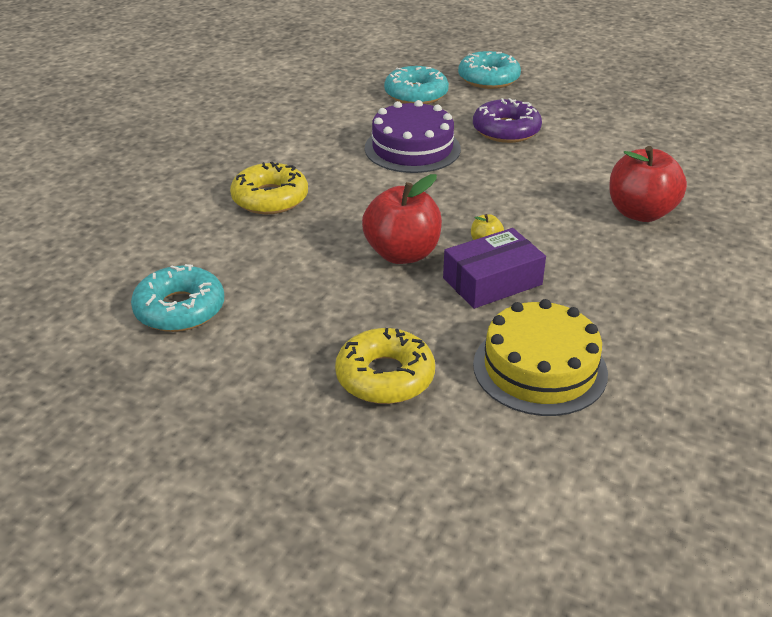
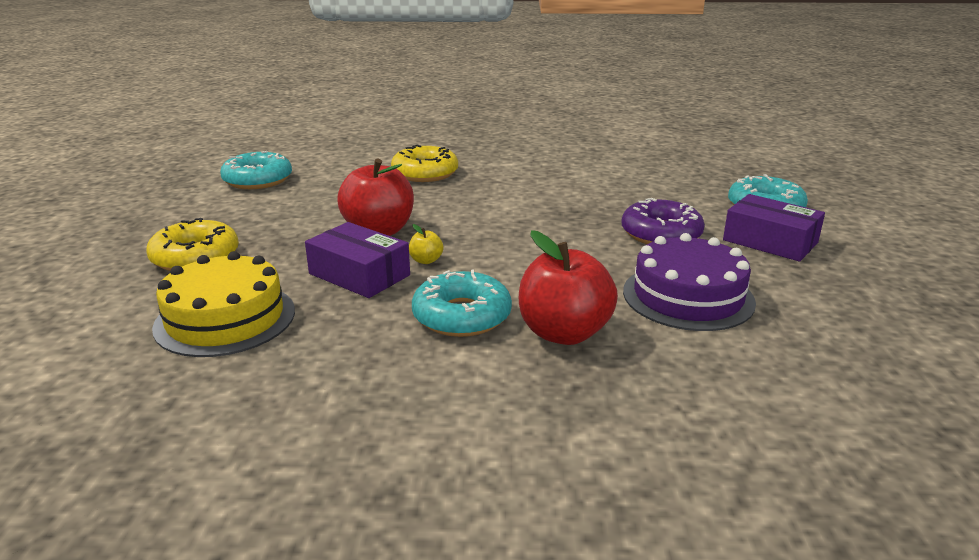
camera: 65 degrees right, 10 degrees down
(412, 148) = (566, 202): purple cake -> purple cake (688, 296)
(416, 94) = (675, 185): turquoise donut -> turquoise donut (462, 316)
(546, 98) = (770, 241): none -> purple box

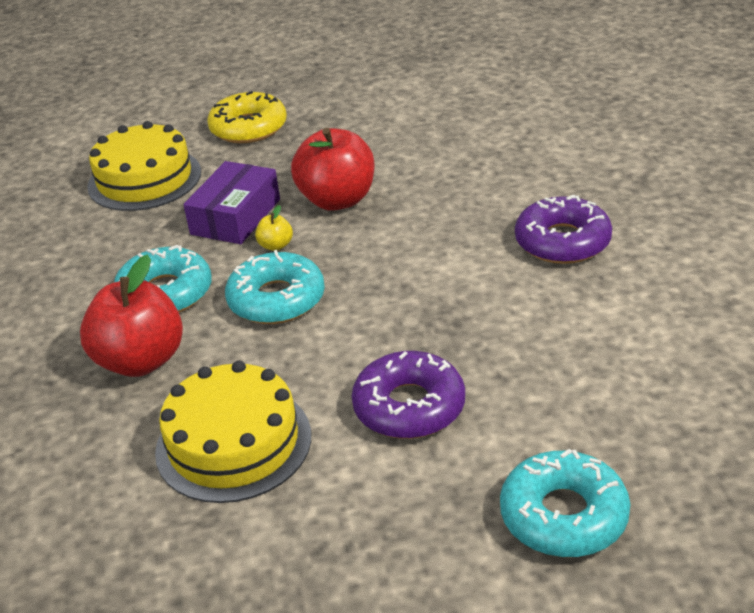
camera: 80 degrees right, 10 degrees up
(258, 180) = (440, 94): turquoise donut -> turquoise donut (276, 299)
(425, 173) = (523, 184): yellow donut -> none
(504, 173) = (562, 241): none -> purple donut
(688, 296) = (233, 443): purple cake -> yellow cake
(770, 241) = (424, 519): purple box -> none

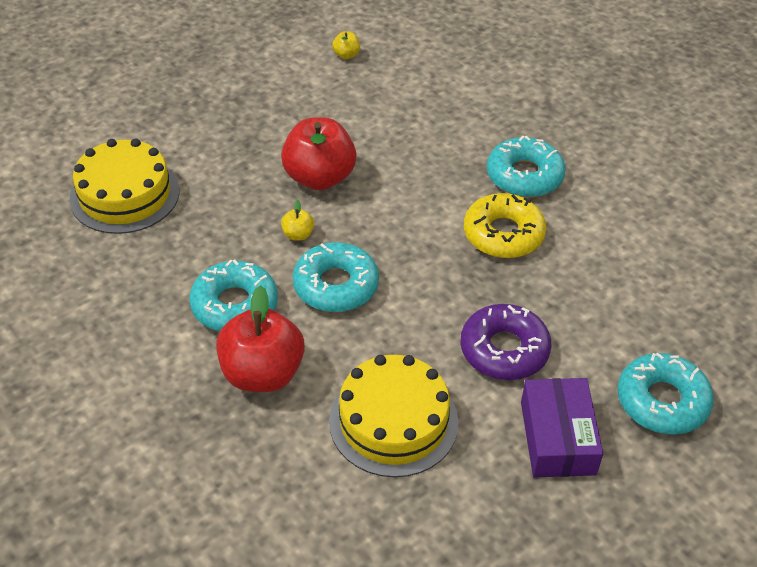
camera: 30 degrees left, 10 degrees up
(235, 216) = (241, 214): purple box -> purple box (557, 438)
(248, 128) = (184, 119): yellow donut -> yellow donut (503, 234)
(449, 100) = (346, 55): none -> yellow apple
(562, 241) = (524, 176): purple donut -> turquoise donut

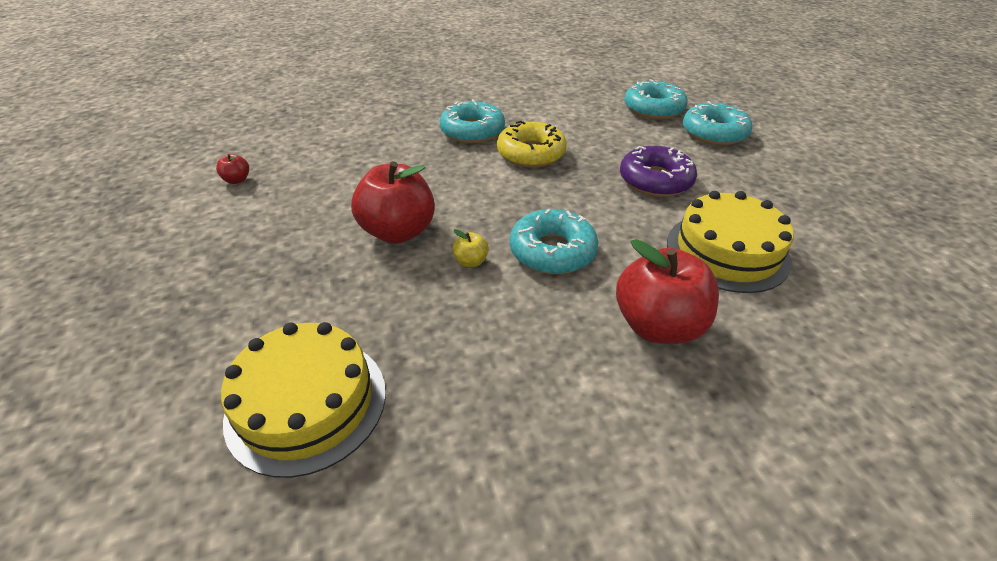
camera: 70 degrees left, 5 degrees down
(234, 305) = (553, 329): turquoise donut -> turquoise donut (653, 108)
(346, 55) = (237, 180): yellow apple -> red apple
(557, 438) = (746, 178): purple box -> none

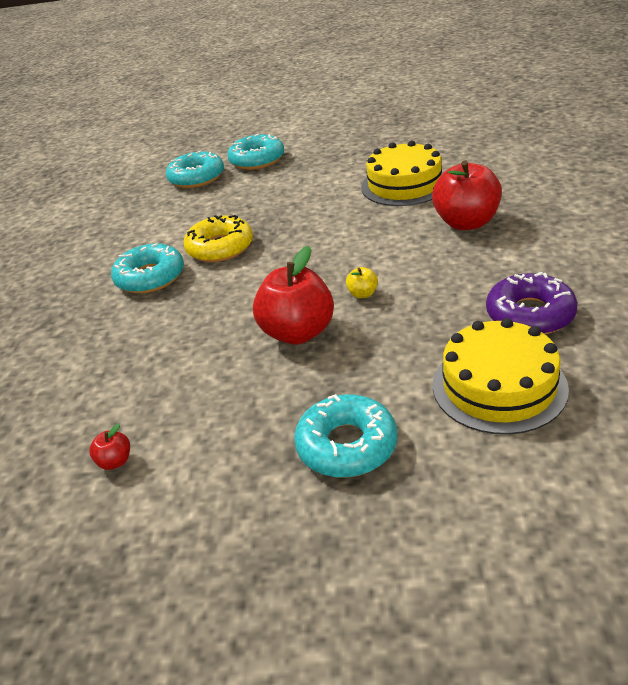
camera: 65 degrees left, 5 degrees down
(552, 251) = (369, 253): turquoise donut -> turquoise donut (347, 445)
(655, 180) = (304, 195): purple donut -> purple donut (530, 314)

